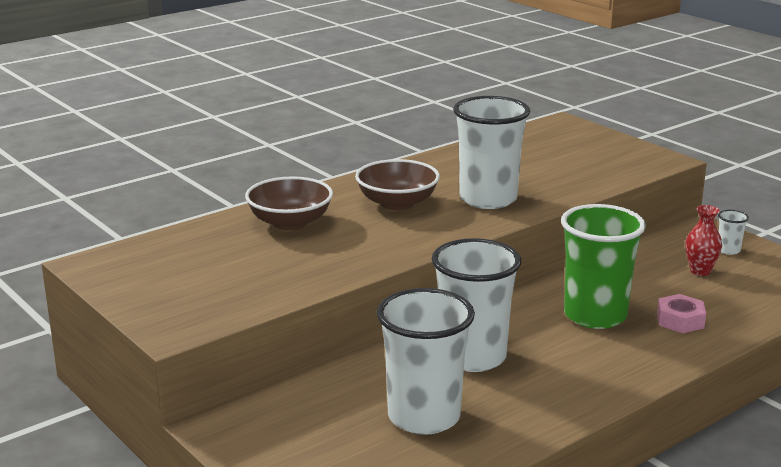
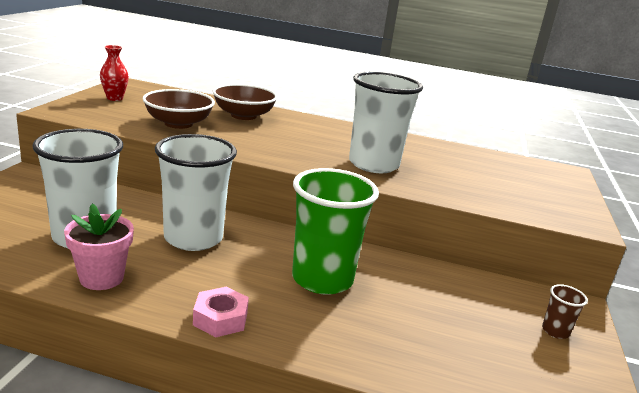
camera: 50 degrees right, 0 degrees up
(397, 203) = (318, 138): brown bowl -> brown bowl (178, 124)
(517, 422) = (101, 278): none -> pink flower pot
(680, 320) = (369, 328): pink nut -> pink nut (220, 318)
(700, 271) = (485, 321): red vase -> red vase (115, 98)
(728, 250) = (555, 331): white cup -> brown cup

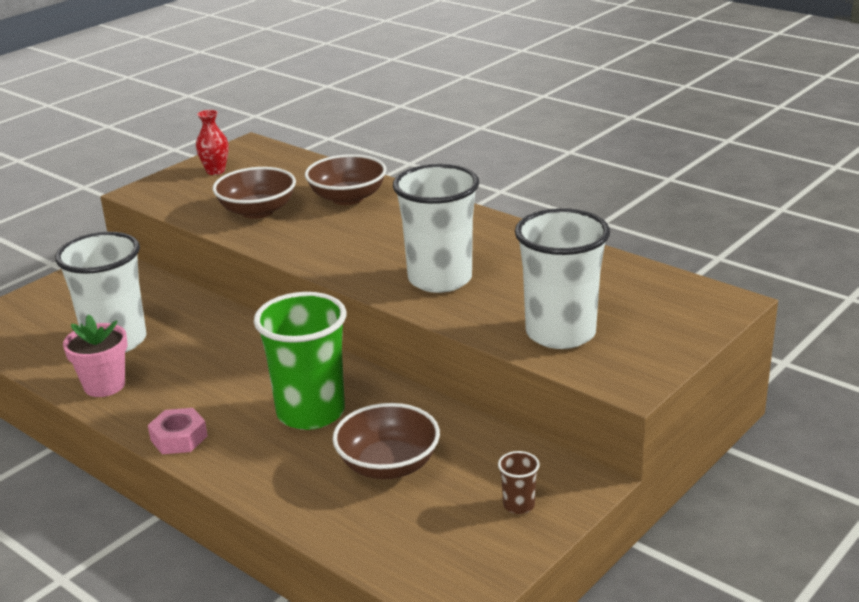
camera: 30 degrees right, 5 degrees up
(193, 238) = (216, 352): white cup -> white cup (560, 333)
(428, 314) = (388, 465): none -> brown bowl

